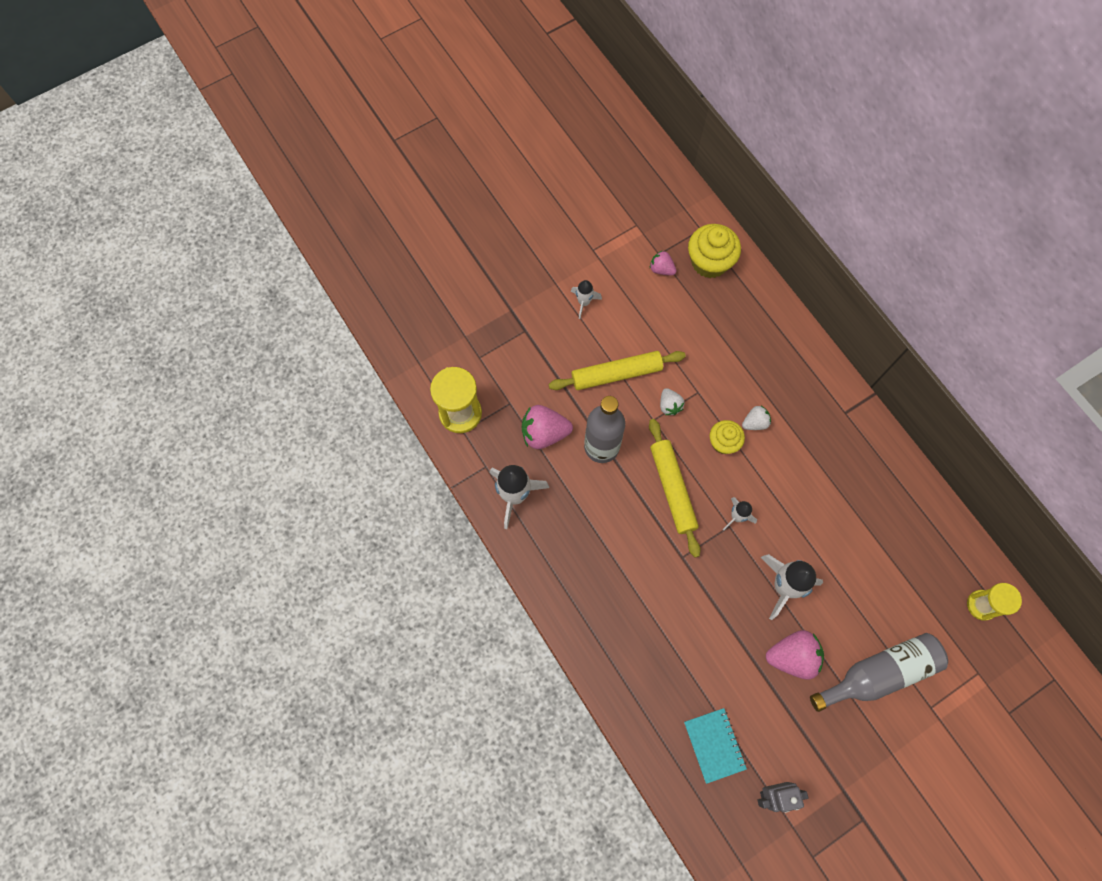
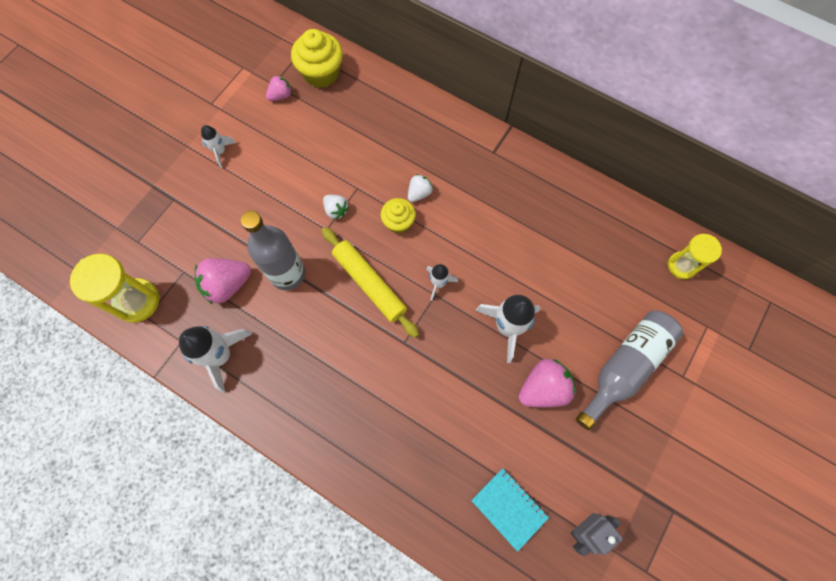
camera: 25 degrees left, 0 degrees up
(616, 374) = (276, 202): yellow rolling pin -> none
(661, 269) = (280, 96): pink strawberry -> pink strawberry turned 135 degrees clockwise

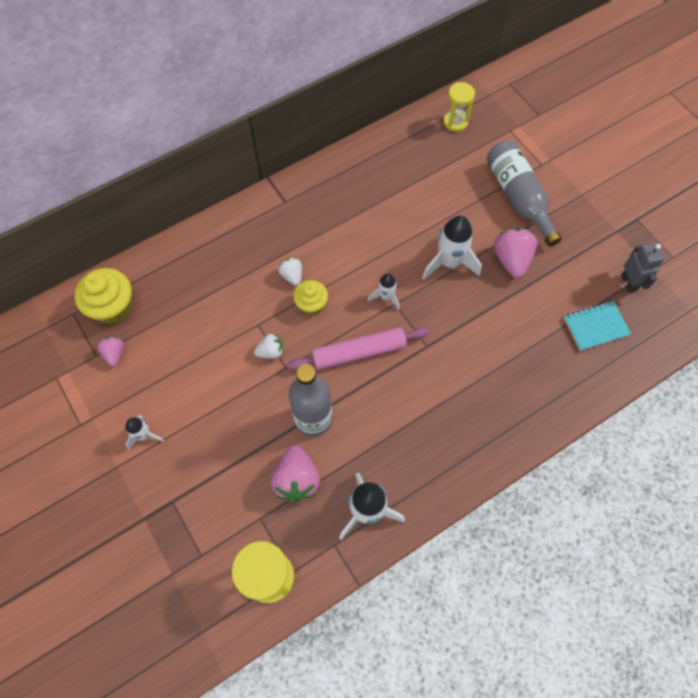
camera: 65 degrees left, 5 degrees down
(369, 284) = (358, 352): yellow rolling pin -> pink rolling pin

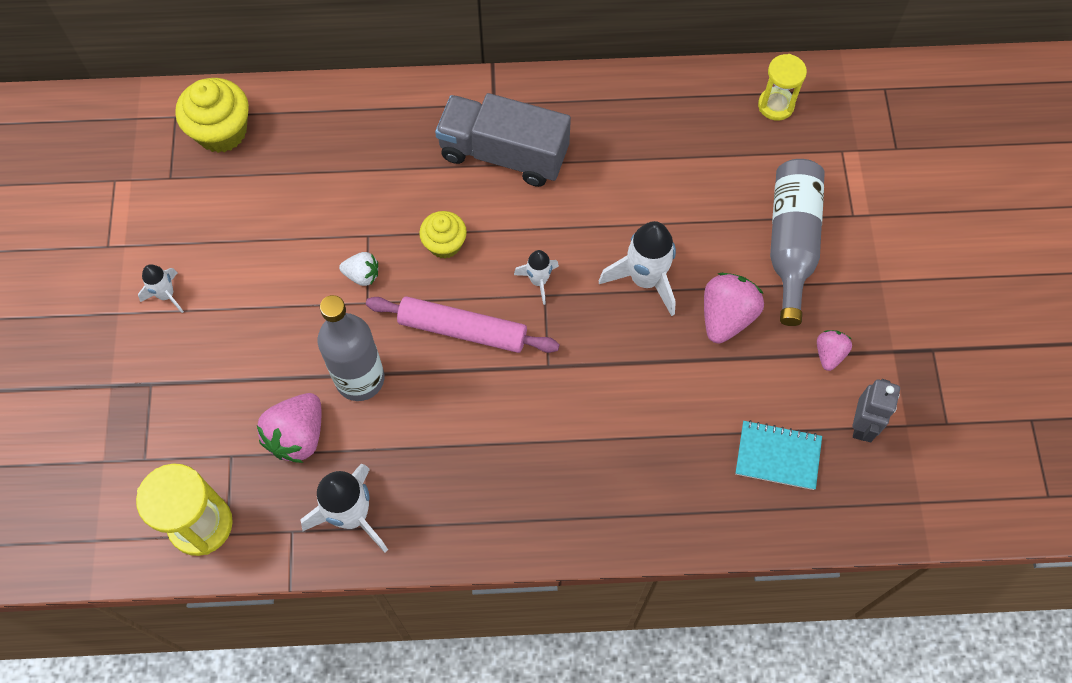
camera: 30 degrees right, 0 degrees up
(114, 354) = (191, 186): pink strawberry -> pink strawberry (829, 354)
(292, 276) = (444, 198): white strawberry -> none
(312, 229) = (504, 154): none -> grey truck

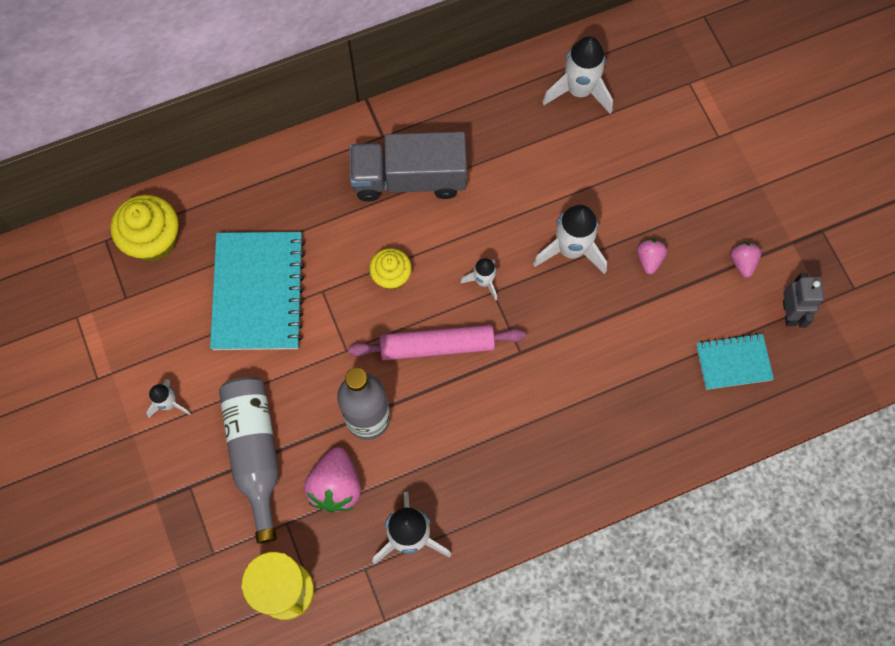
camera: 20 degrees left, 5 degrees up
(302, 216) = (258, 292): none -> turquoise notebook
(362, 275) = (332, 327): white strawberry -> none
(718, 122) = (579, 91): none -> white rocket
(726, 317) = (649, 259): pink strawberry -> pink strawberry, size x0.57
(776, 105) = (620, 60): yellow hourglass -> none
(791, 242) = (677, 177): grey bottle -> grey bottle (255, 452)

